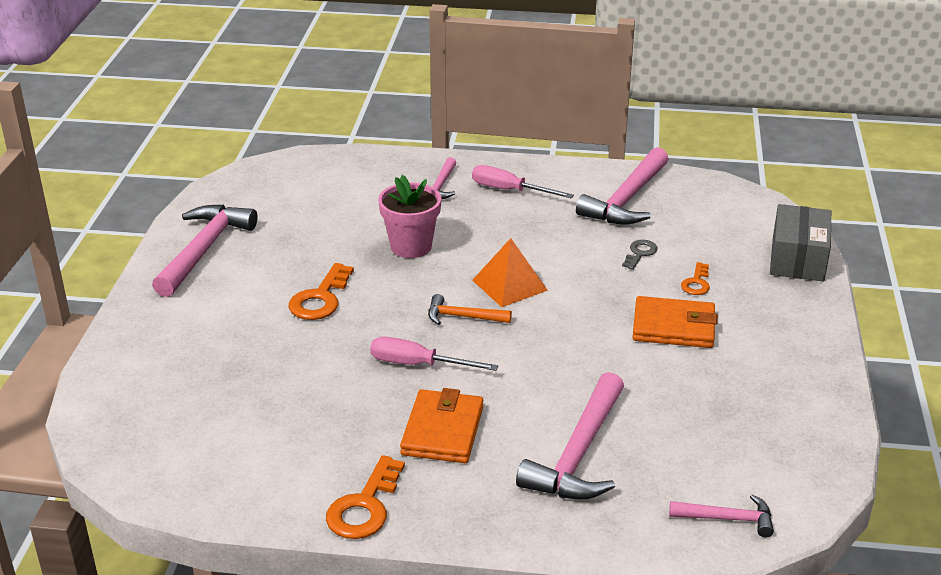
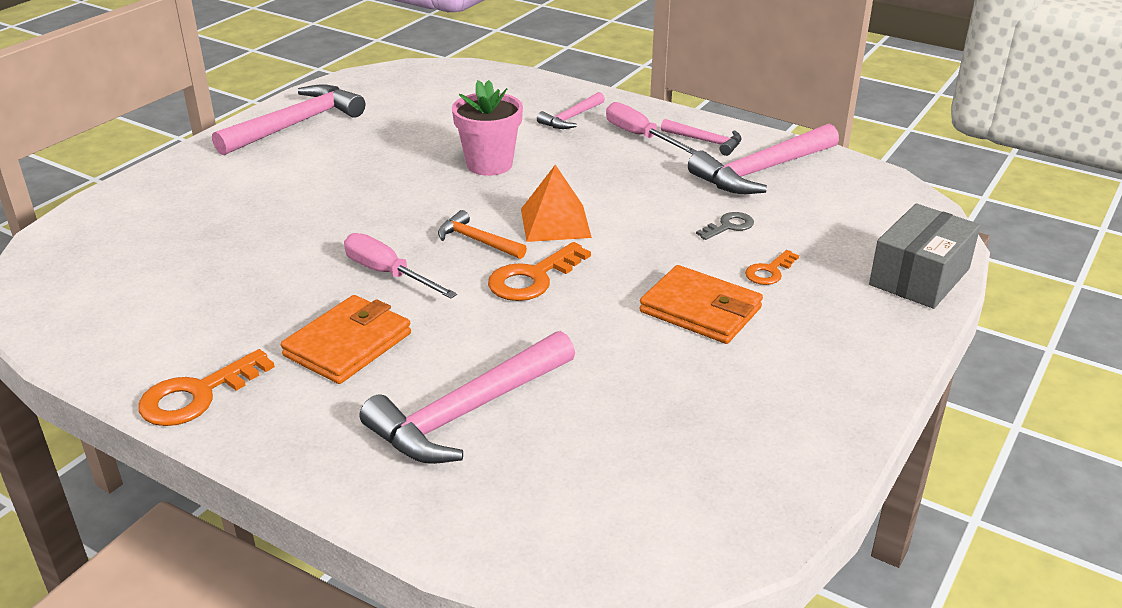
camera: 25 degrees right, 0 degrees up
(320, 299) = (356, 190): orange key -> orange key (533, 278)
(728, 519) = (575, 543): pink hammer -> pink hammer (706, 141)

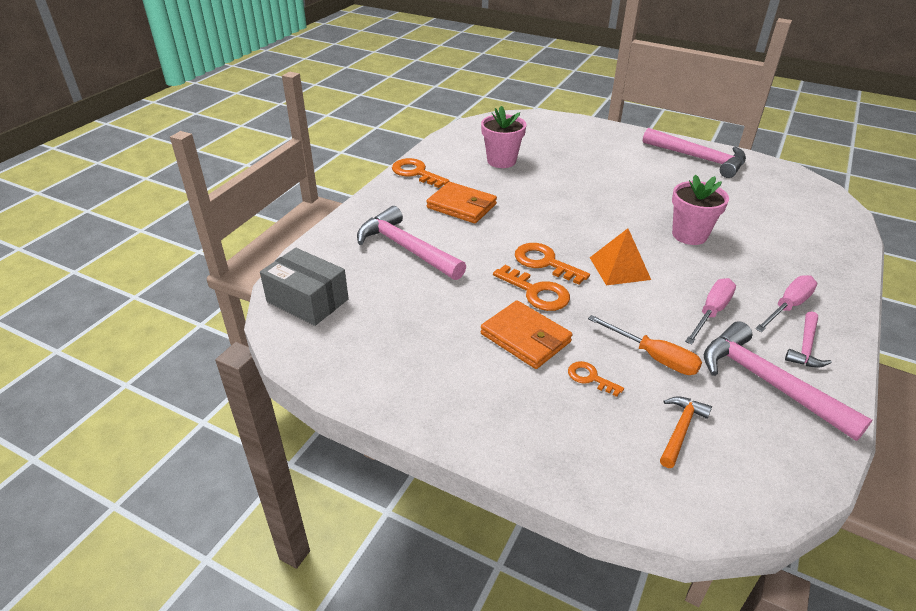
camera: 85 degrees right, 5 degrees up
(205, 291) = (501, 161): none -> pink flower pot
(388, 273) = (533, 210): pink screwdriver -> pink screwdriver (711, 312)
(477, 241) = (582, 238): orange hammer -> orange hammer (680, 429)
(571, 118) = (795, 268): pink hammer -> none
(603, 292) = (536, 292): none -> orange key
(700, 310) = (525, 338): orange wallet -> orange wallet turned 75 degrees counterclockwise
(729, 226) = (654, 357): grey key -> orange screwdriver
(919, 277) = (614, 482): grey box -> grey box (307, 300)

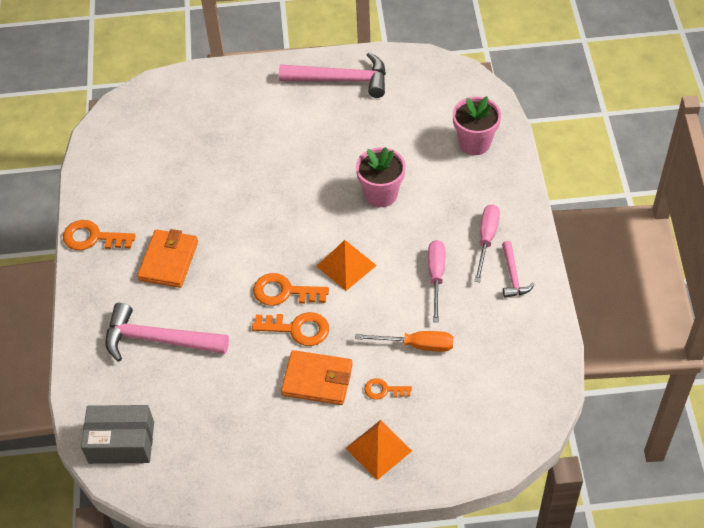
camera: 30 degrees left, 15 degrees up
(461, 206) = (169, 261): orange wallet -> orange wallet turned 75 degrees counterclockwise
(501, 161) = (163, 177): pink flower pot -> pink flower pot (474, 143)
(546, 427) = (378, 449): none -> orange pyramid
(680, 429) = (463, 399): orange hammer -> none
(767, 382) = (500, 325): pink hammer -> none

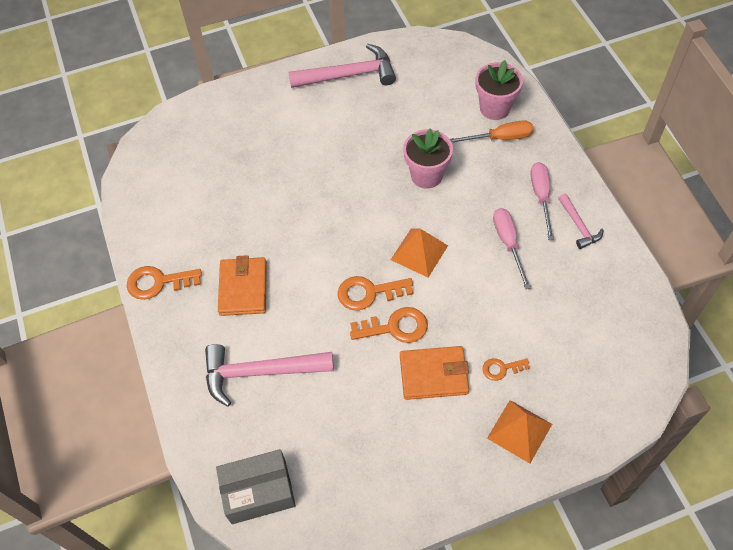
camera: 15 degrees left, 5 degrees up
(416, 345) = (516, 315): orange screwdriver -> orange screwdriver (500, 138)

